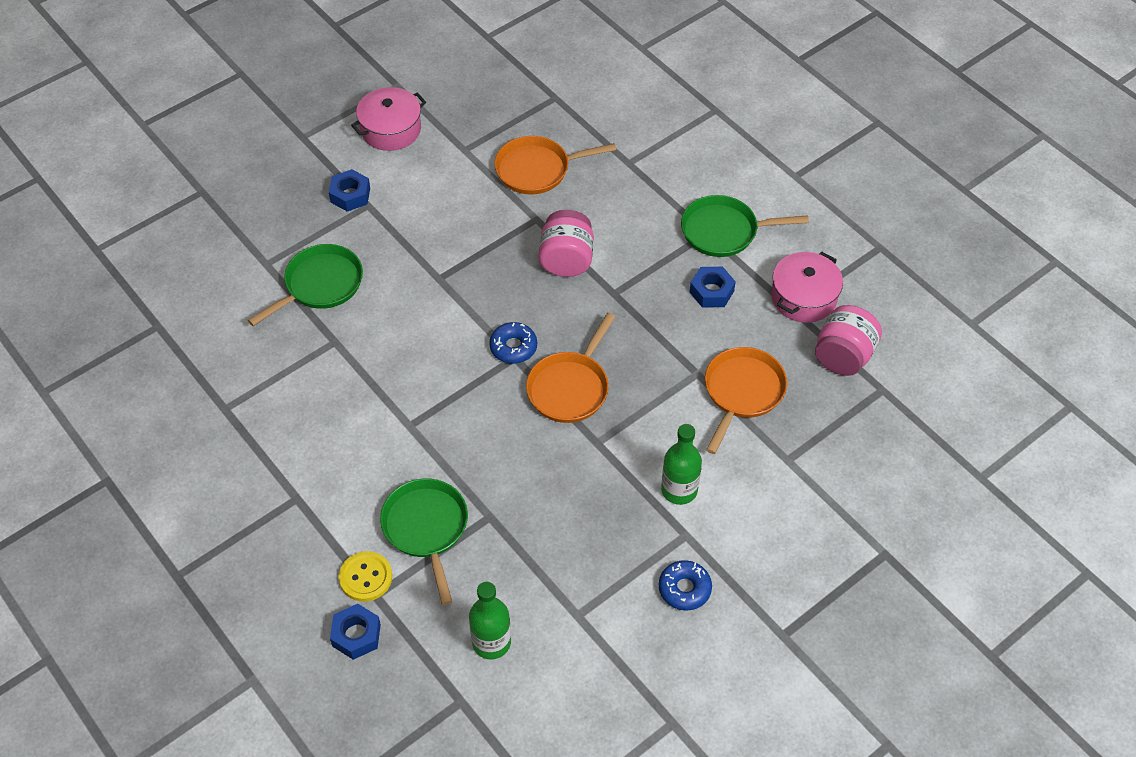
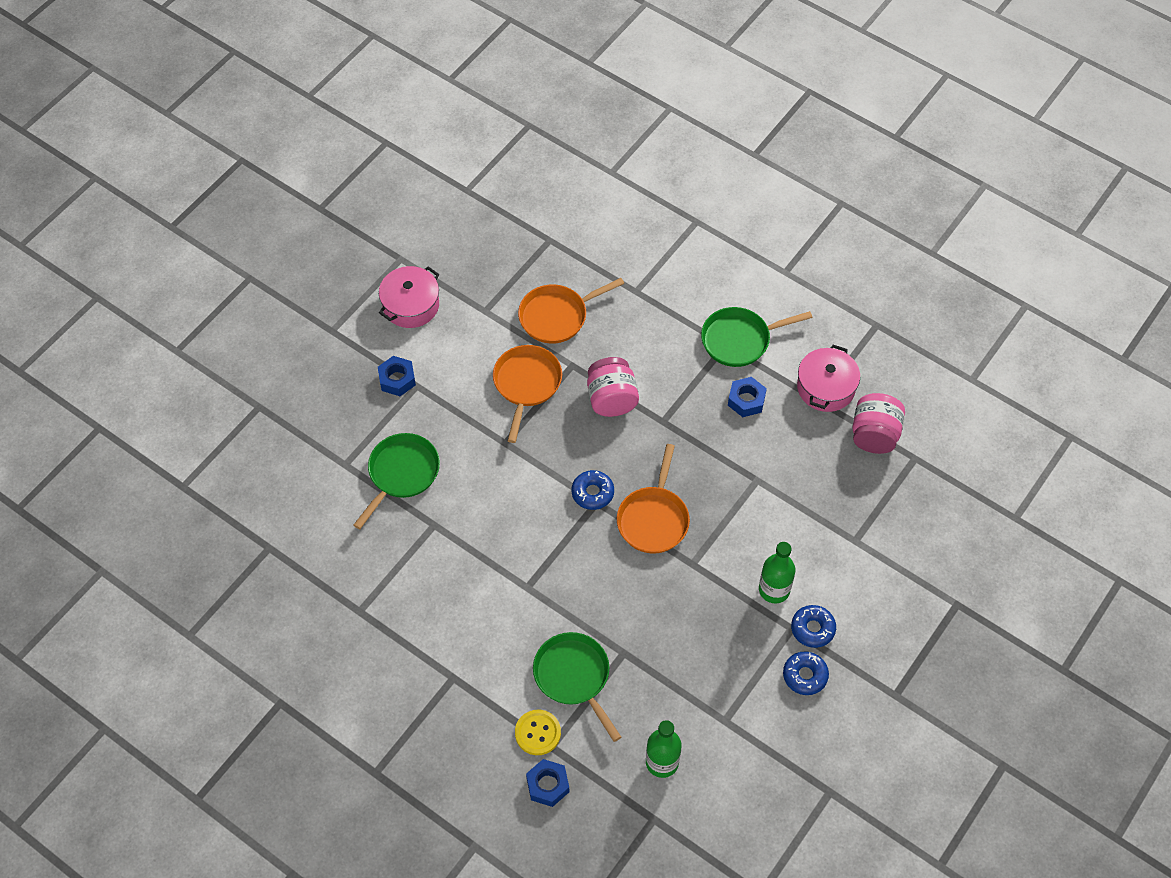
camera: 15 degrees left, 5 degrees up
(709, 541) = (812, 629): none -> blue donut
(742, 392) = (800, 489): orange pan -> orange pan (526, 384)

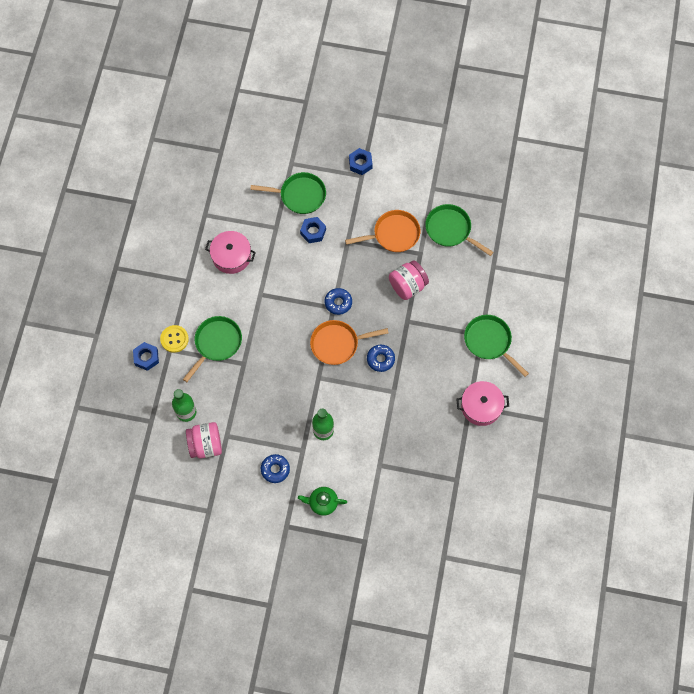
camera: 65 degrees right, 10 degrees up
(411, 305) = (415, 146): pink pot -> pink pot (231, 256)
(557, 316) = (450, 230): orange pan -> green pan
(746, 400) = (447, 363): blue nut -> blue nut (313, 232)
(812, 629) = (308, 462): blue donut -> blue donut (380, 359)
(874, 435) = (461, 449): pink jar -> pink jar (205, 445)
(880, 634) = (322, 503): none -> green teapot

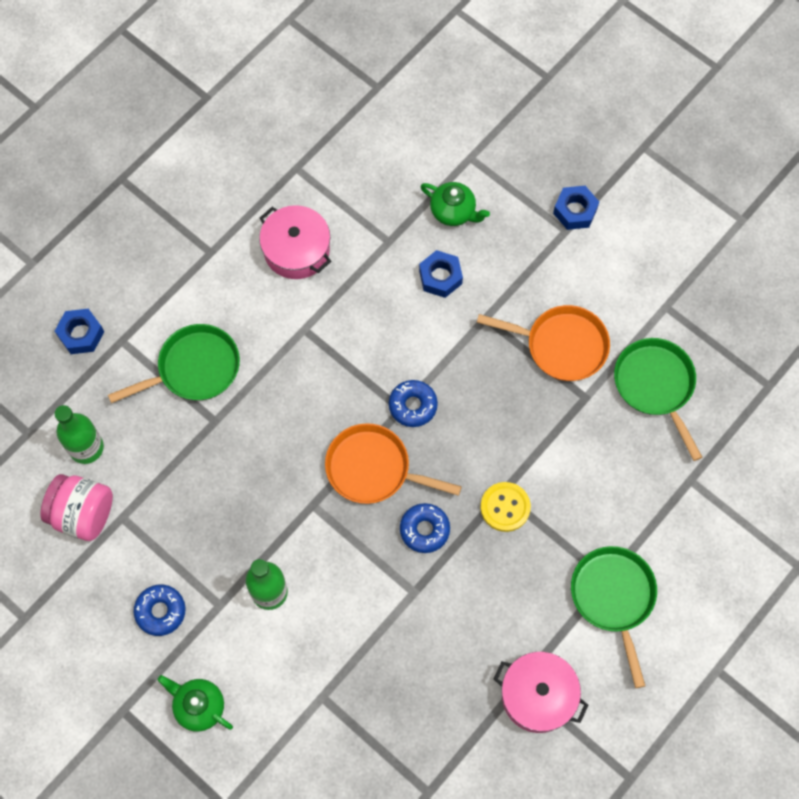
camera: 30 degrees right, 0 degrees up
(174, 339) = (138, 329): yellow button -> yellow button (505, 507)
(299, 195) = (453, 211): green pan -> green teapot
(407, 286) = (536, 437): pink jar -> none

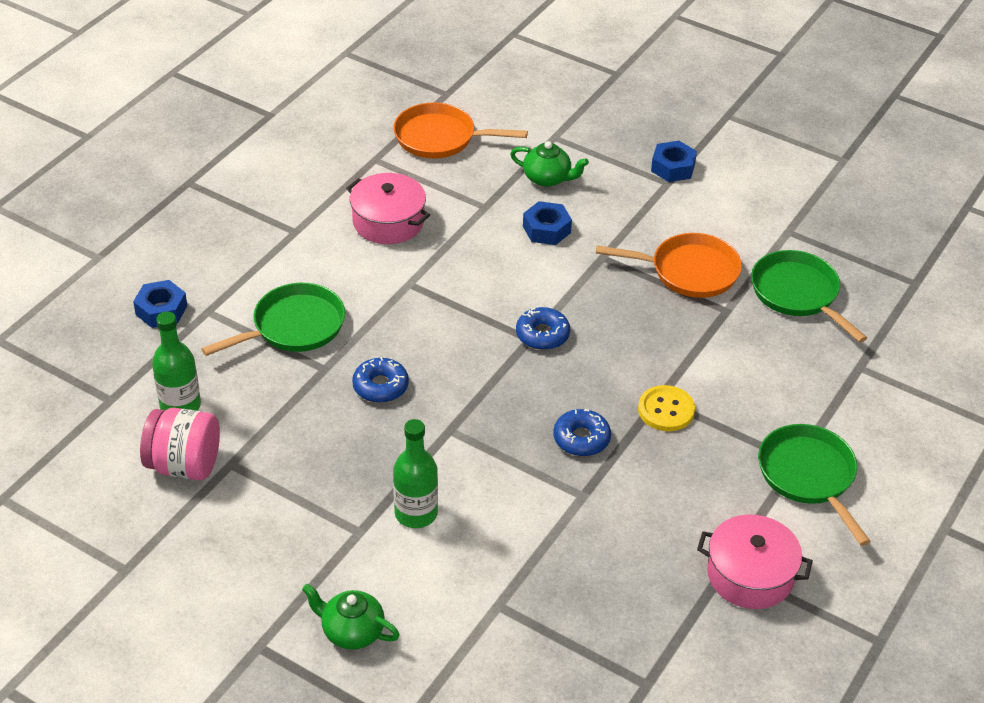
camera: 10 degrees left, 25 degrees down
(160, 611) = (290, 545): blue donut -> blue donut (380, 386)
(373, 469) = (512, 392): orange pan -> orange pan (440, 138)

